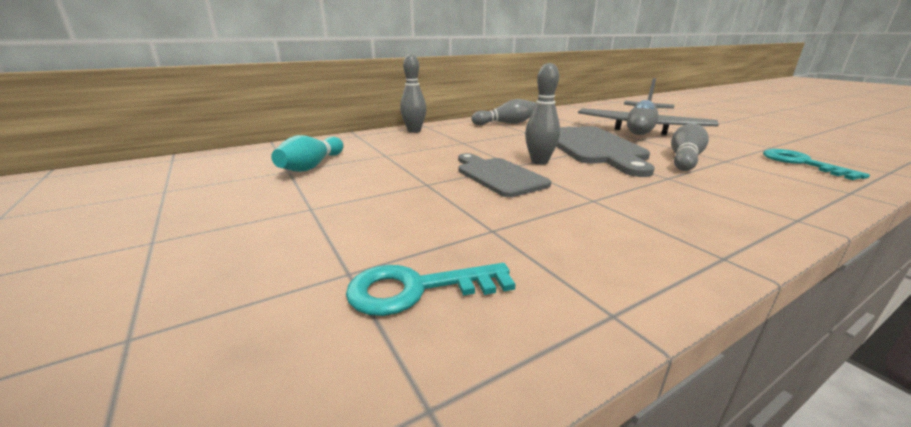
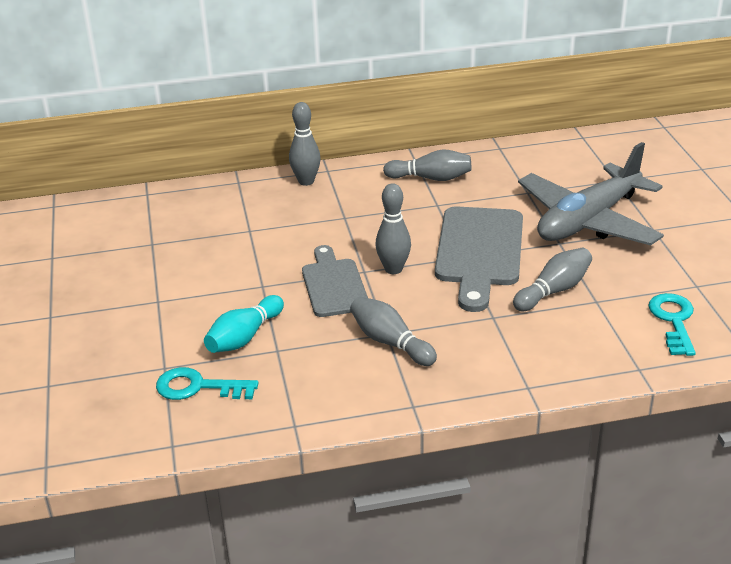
camera: 20 degrees right, 10 degrees up
(312, 166) = (174, 239): turquoise bowling pin -> turquoise bowling pin (244, 337)
(608, 206) = (390, 342): none -> grey bowling pin

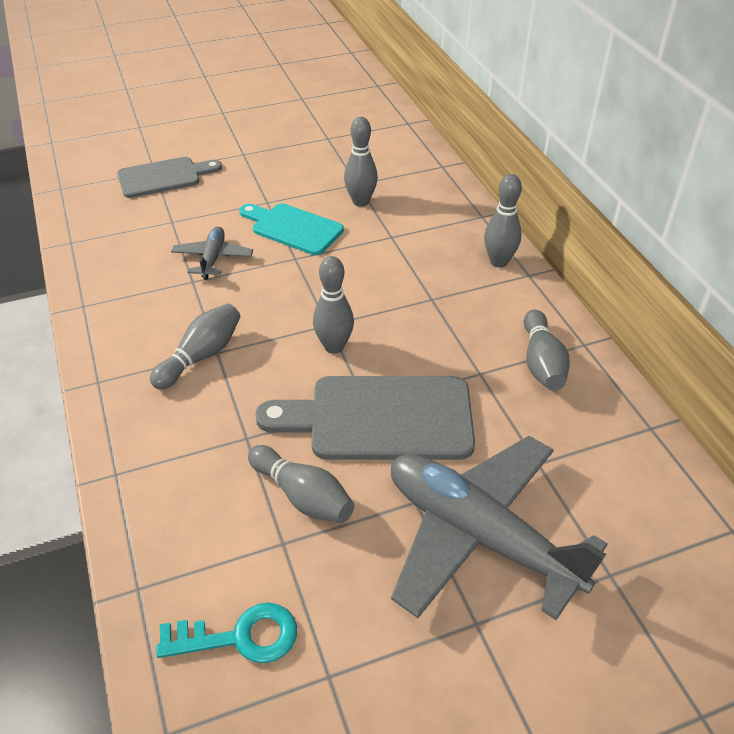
camera: 80 degrees right, 10 degrees up
(185, 243) = (360, 202): none -> grey bowling pin
(198, 387) = (143, 243): turquoise key -> none
(212, 285) = (293, 228): none -> turquoise cutting board
(244, 337) = (213, 258): turquoise bowling pin -> grey plane
(334, 285) = (300, 305): grey cutting board -> grey cutting board (164, 177)

